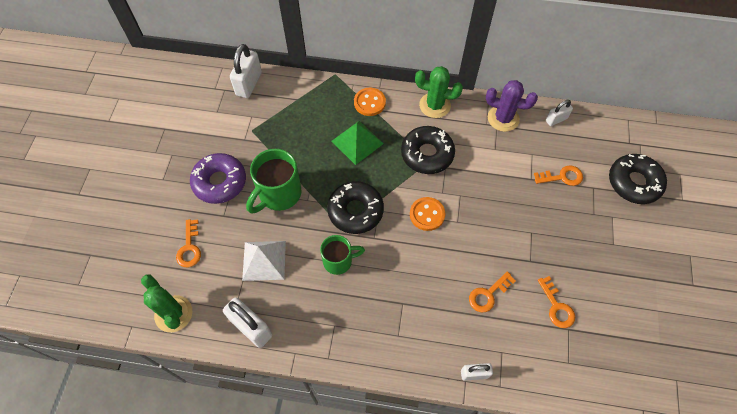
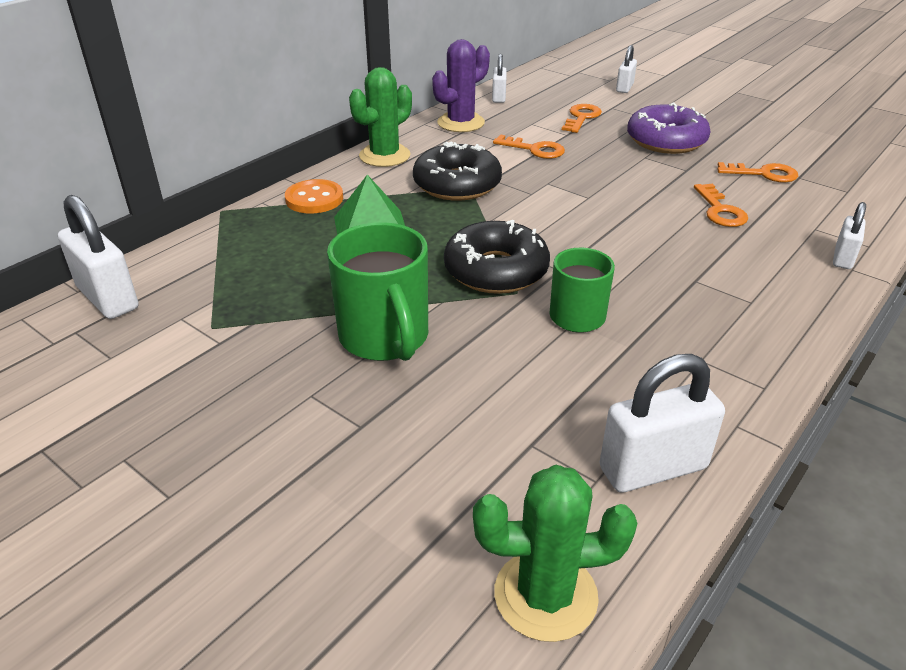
camera: 60 degrees left, 25 degrees down
(189, 247) = (391, 506): orange key -> orange key (534, 149)
(220, 182) = (277, 405): purple donut -> purple donut (666, 141)
(264, 260) = (511, 401): white pyramid -> none
(427, 214) = (557, 214): orange button -> none
(634, 183) = (624, 88): black donut -> white padlock

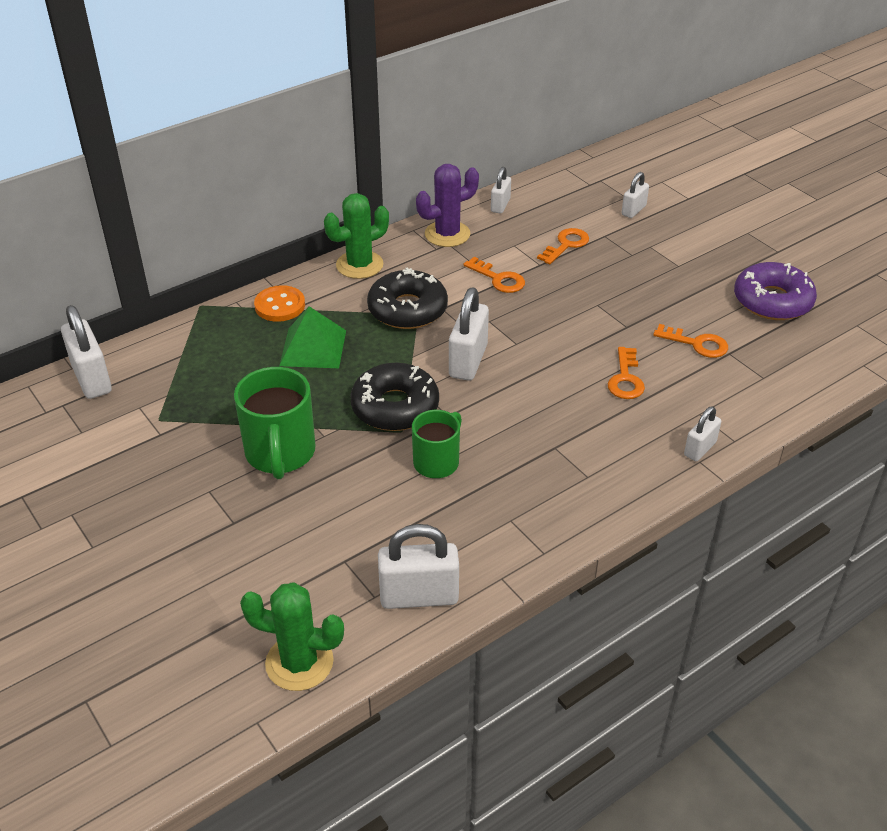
camera: 15 degrees right, 5 degrees up
(549, 218) = (468, 361): none -> white padlock
(666, 141) = (630, 287): purple donut -> purple donut (772, 301)

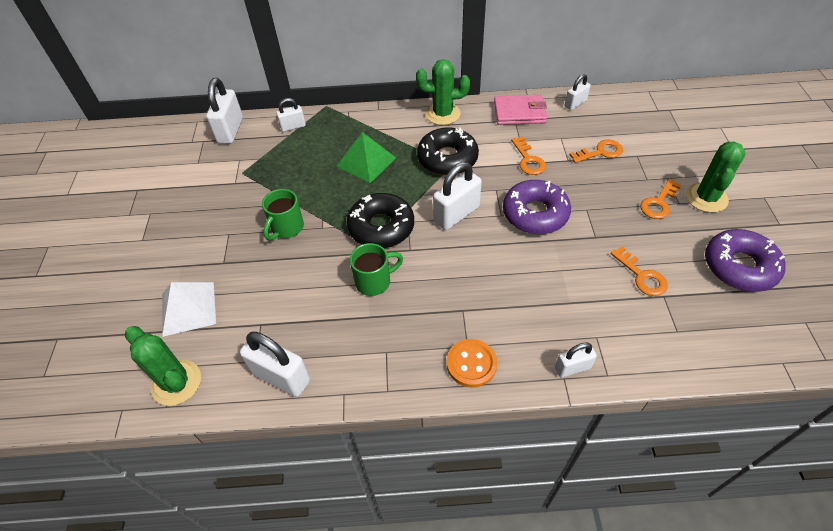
camera: 35 degrees right, 10 degrees up
(237, 586) = (188, 308): none -> white pyramid
(280, 305) = (371, 124): orange button -> orange button (471, 364)
(280, 454) = (286, 228): green mug -> green mug, size x0.64
(447, 234) = (519, 112): purple cactus -> pink wallet
(550, 328) = (535, 213): none -> purple donut
(625, 379) = (560, 279): orange key -> orange key (659, 203)
(633, 210) = (677, 143): white padlock -> white padlock (293, 126)
(699, 252) = (706, 198): none -> green cactus

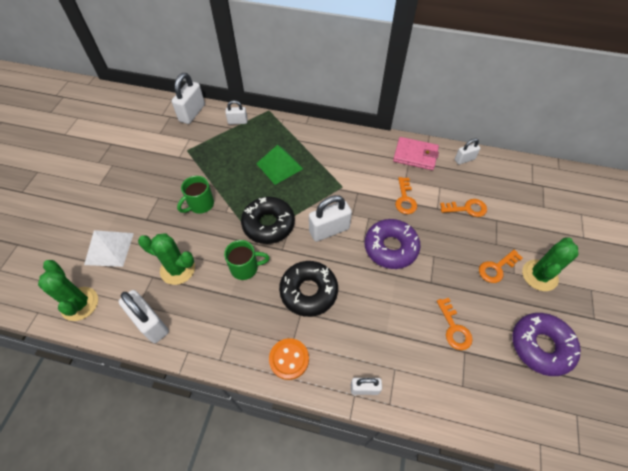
camera: 15 degrees right, 5 degrees up
(442, 114) = (354, 140): green cactus -> green cactus (177, 269)
(447, 158) = (342, 180): black donut -> black donut (308, 291)

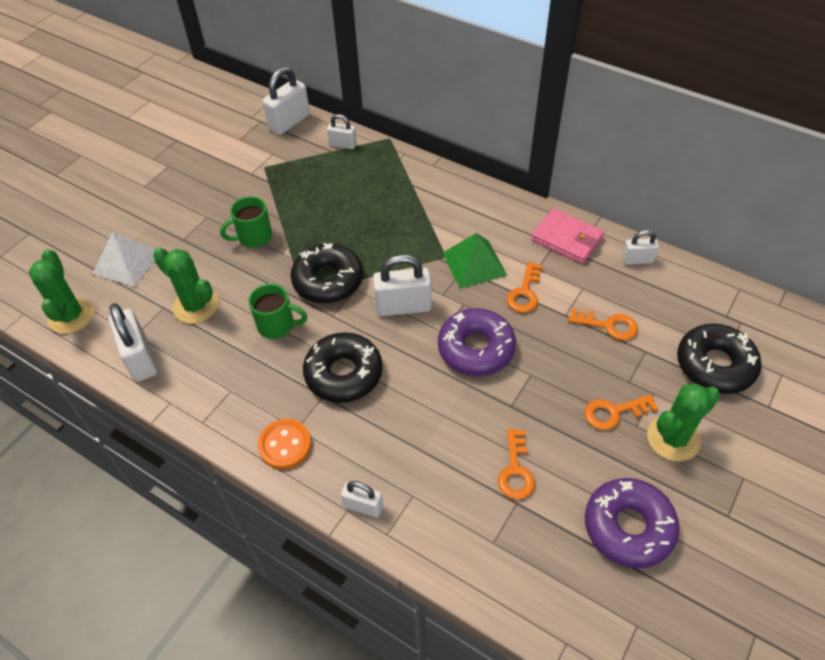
camera: 20 degrees right, 5 degrees down
(279, 166) = (373, 212): green pyramid -> green pyramid (474, 264)
(541, 218) = (715, 365): none -> black donut

